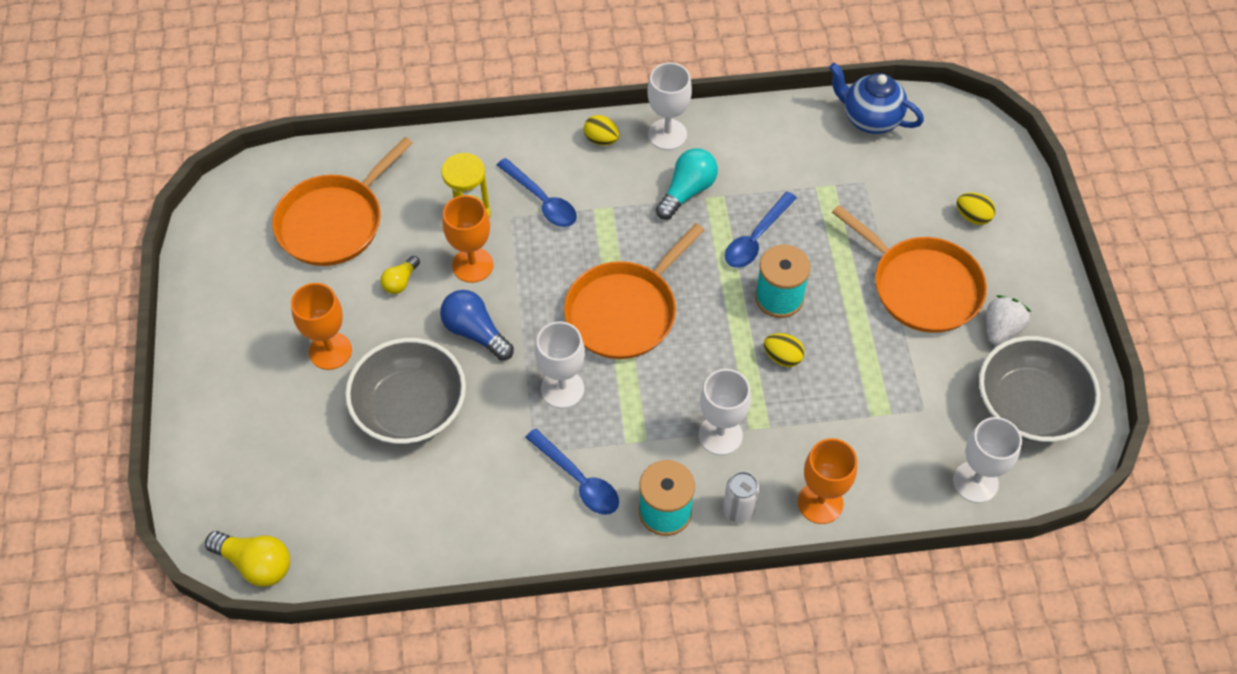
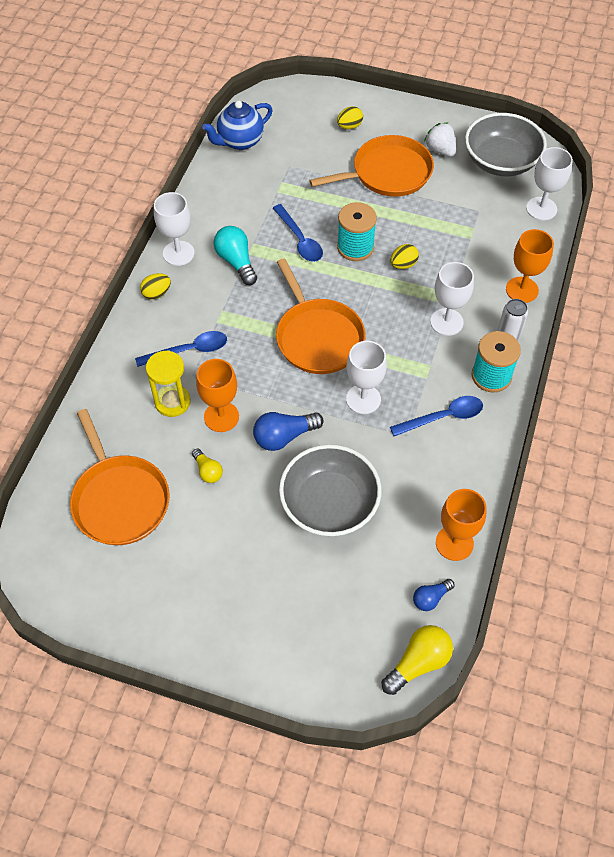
camera: 65 degrees left, 0 degrees up
(330, 351) = (246, 544): orange goblet -> orange goblet (454, 543)
(336, 549) = (430, 598): none -> blue light bulb

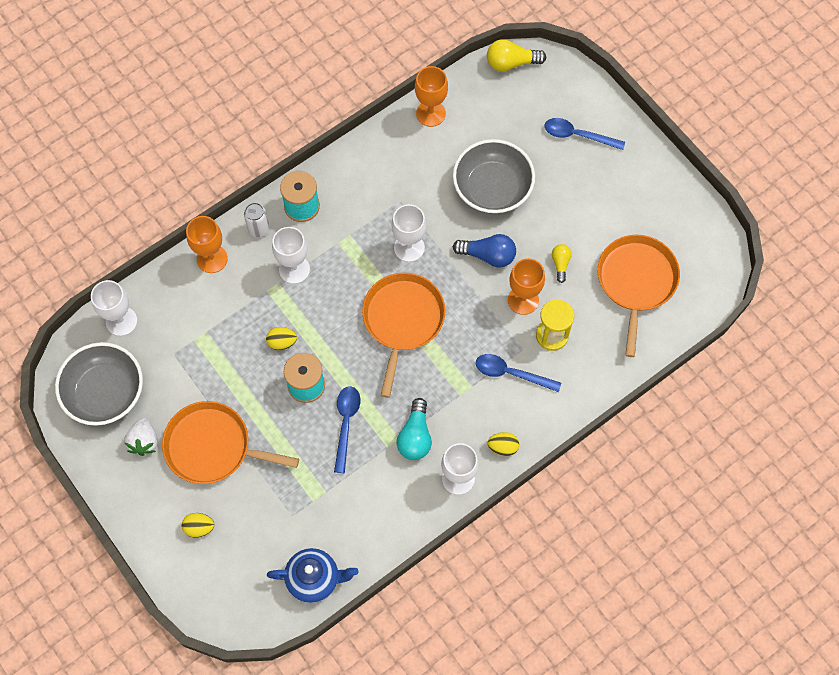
camera: 145 degrees left, 10 degrees up
(430, 598) = (474, 92): blue light bulb -> none
(443, 417) = (364, 198): blue spoon -> blue spoon (578, 135)

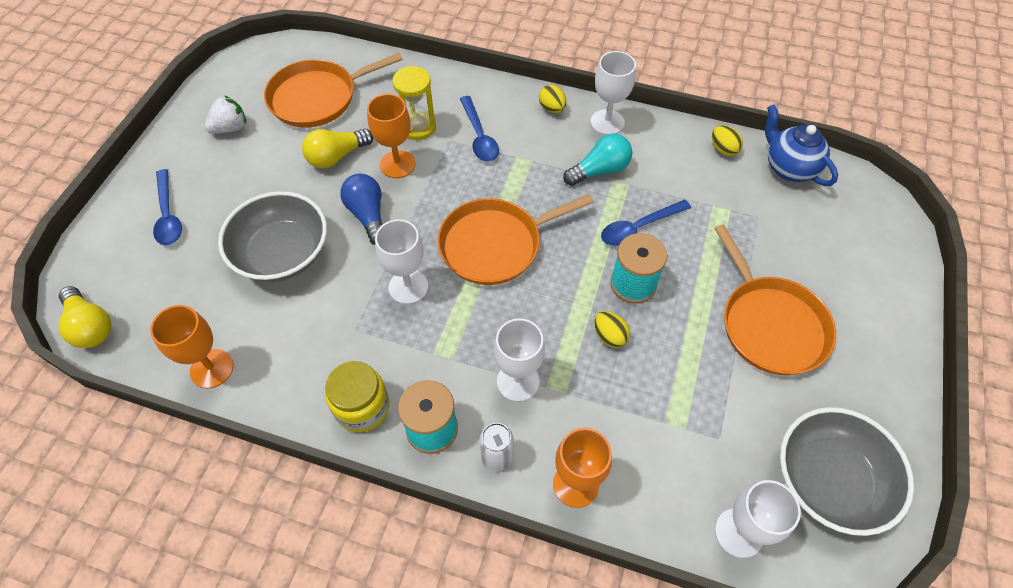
camera: 125 degrees left, 10 degrees down
(144, 441) = (831, 394): white strawberry -> white strawberry (230, 128)
(199, 527) = (848, 282): yellow egg -> yellow egg (723, 149)
(343, 178) = (362, 407): none -> yellow jar
(560, 264) = (337, 156): yellow light bulb -> yellow light bulb, size x1.66

